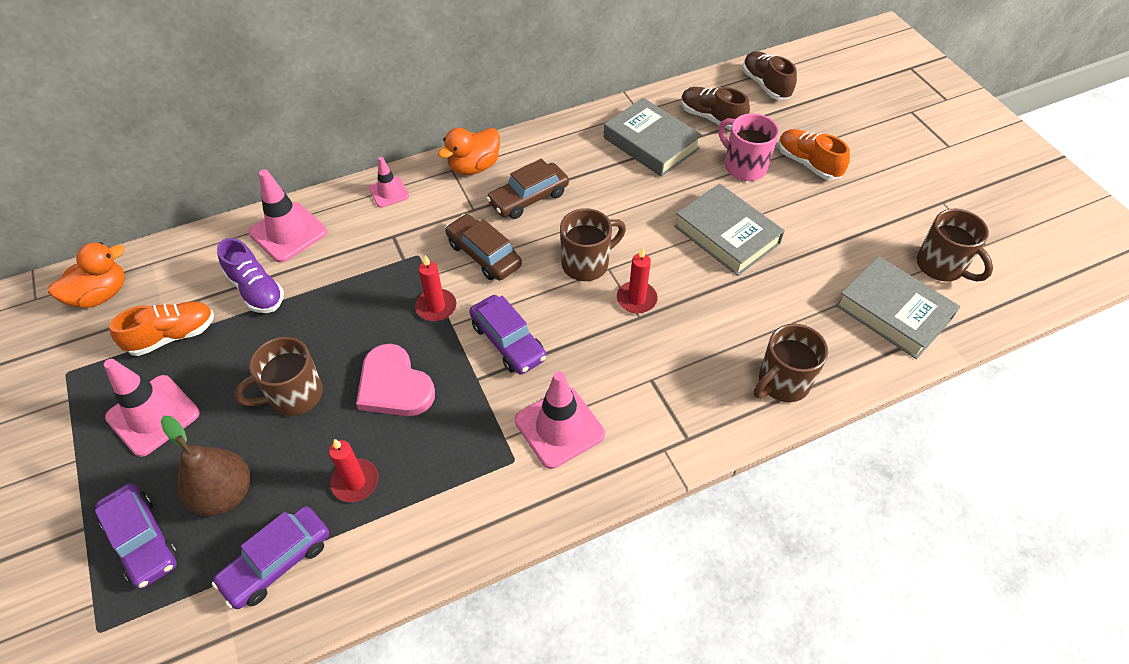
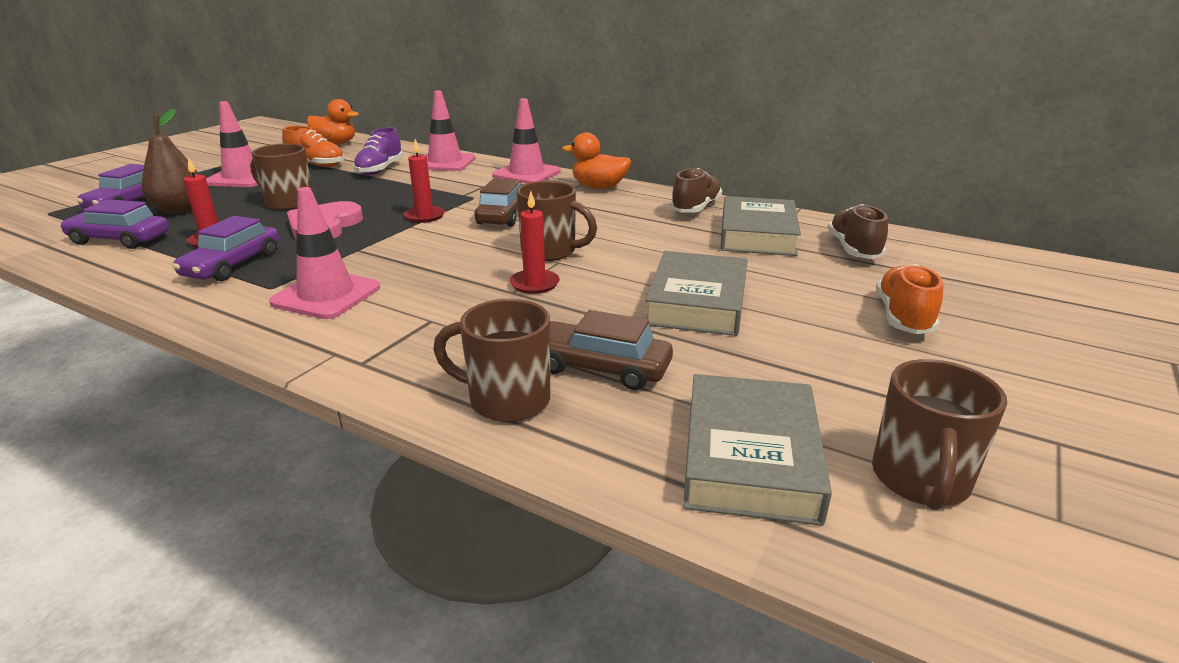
camera: 55 degrees right, 25 degrees down
(389, 192) = (526, 174): pink traffic cone -> pink traffic cone, size x1.72
(508, 341) = (413, 248): purple car -> purple car (232, 265)
(528, 198) = (595, 211): brown car -> brown car (600, 367)
(744, 166) = (818, 283): pink mug -> none
(765, 85) = (969, 260): brown shoe -> brown shoe (695, 208)

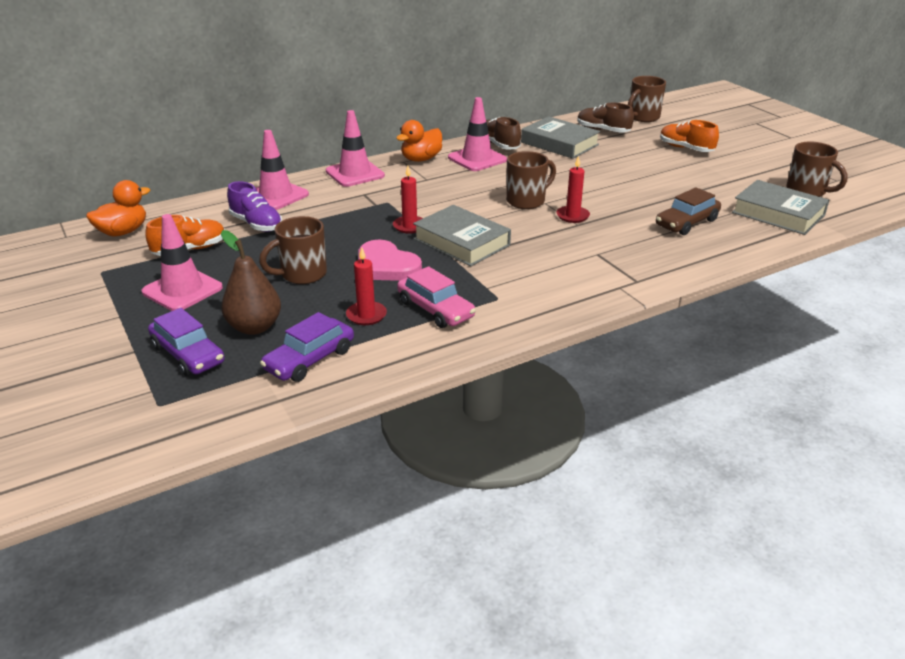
camera: 60 degrees left, 5 degrees up
(232, 265) = (435, 309): purple car -> pink car
(326, 295) = (530, 280): pink traffic cone -> pink traffic cone (477, 159)
(504, 215) = (441, 200): brown car -> none
(506, 400) = (703, 250): brown mug -> brown mug (643, 117)
(697, 302) = (634, 183): grey book -> grey book (462, 242)

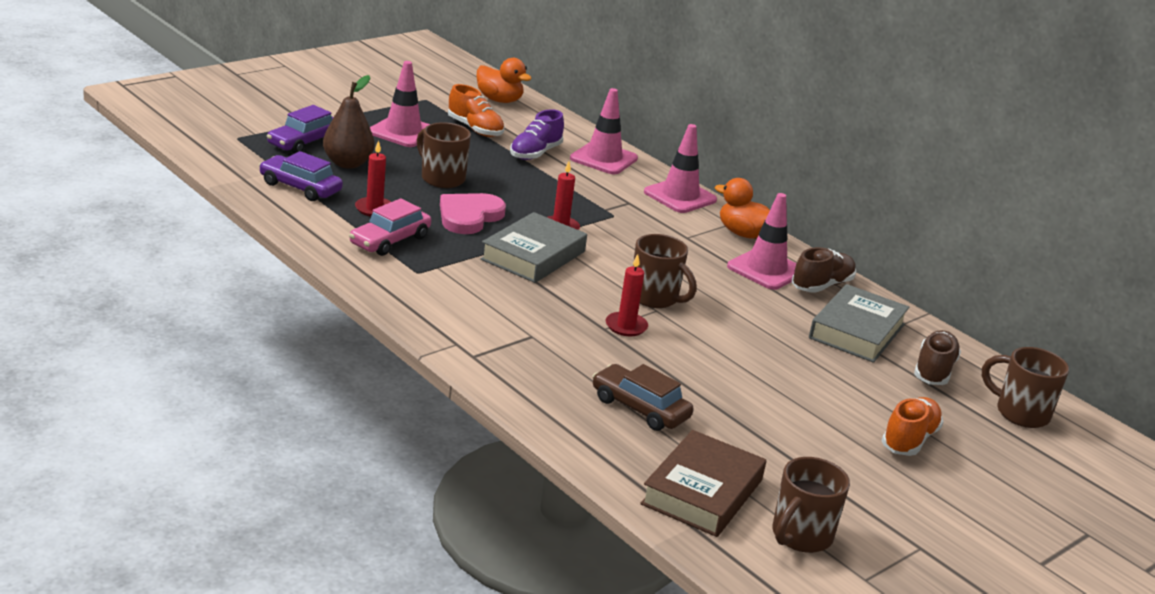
camera: 75 degrees right, 5 degrees down
(778, 214) = (702, 492): grey book -> brown book

